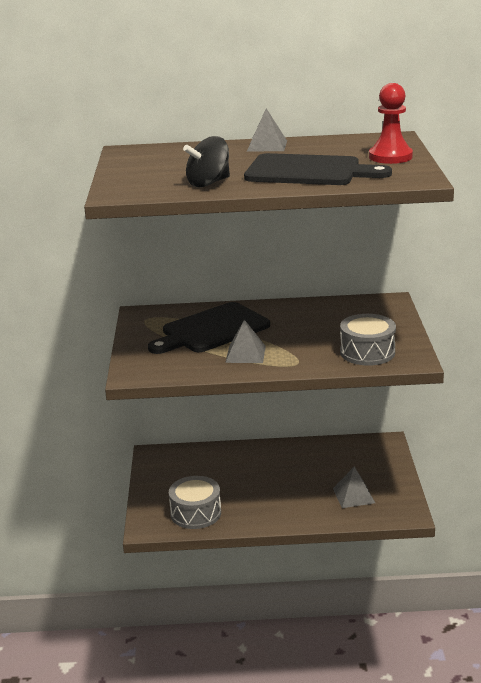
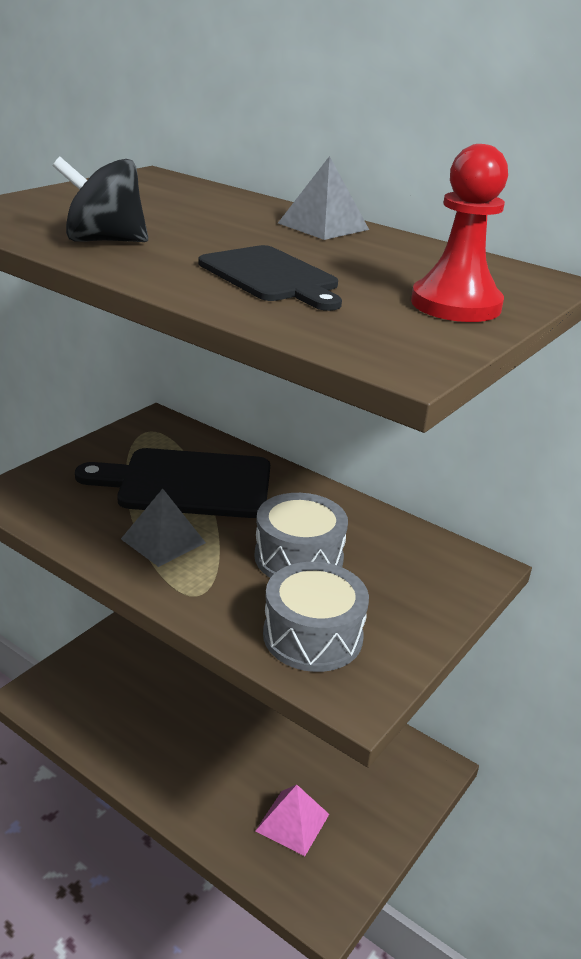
camera: 35 degrees right, 5 degrees up
(195, 513) = (96, 712): grey drum -> grey drum (298, 557)
(308, 171) = (271, 277): black cutting board -> black cutting board, size x0.63
(353, 495) = (292, 822): grey pyramid -> pink pyramid

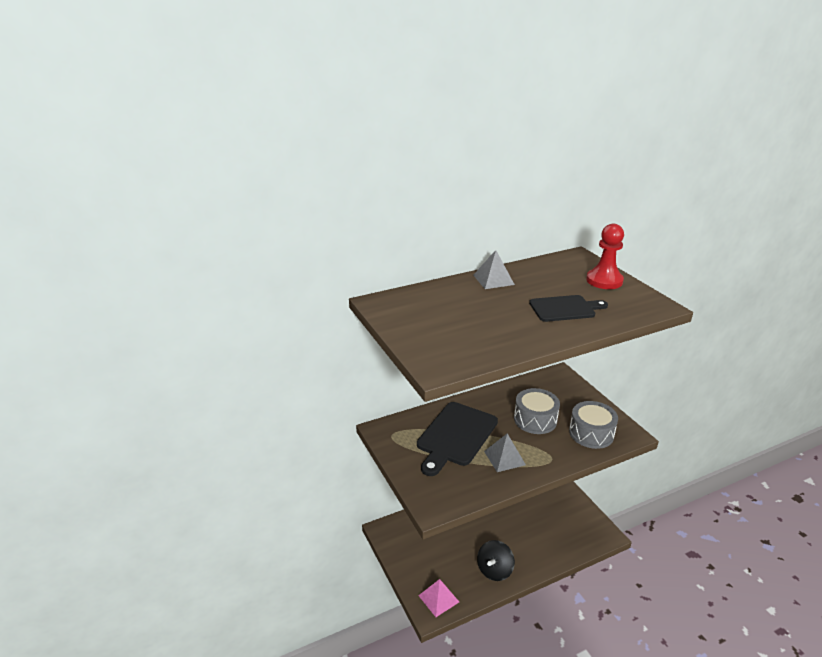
camera: 60 degrees left, 0 degrees up
(104, 241) = (502, 338): black spinning top -> black spinning top (494, 570)
(292, 822) = (559, 528): pink pyramid -> pink pyramid (438, 598)

